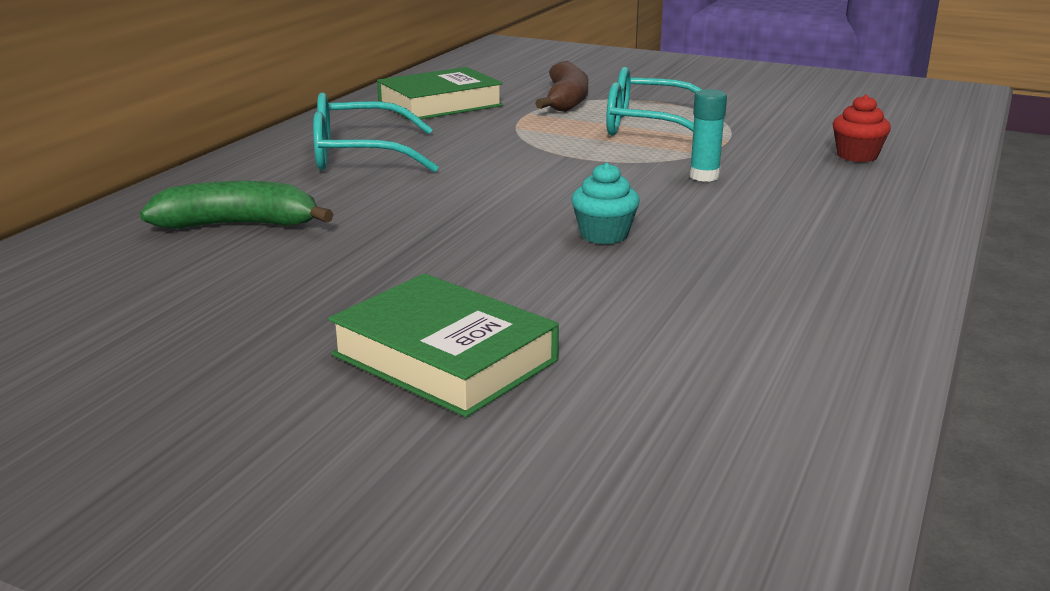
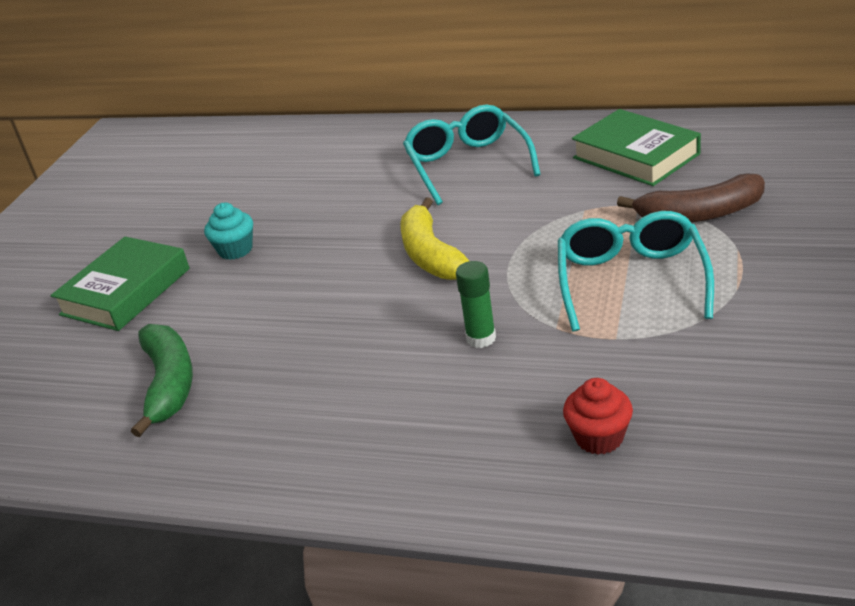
camera: 85 degrees right, 10 degrees up
(239, 224) = (313, 169): green banana -> green banana (169, 384)
(536, 183) = (431, 255): none -> yellow banana
(604, 235) = (320, 310): turquoise cupcake -> turquoise cupcake (235, 250)
(704, 176) = (481, 338): turquoise glue stick -> green glue stick

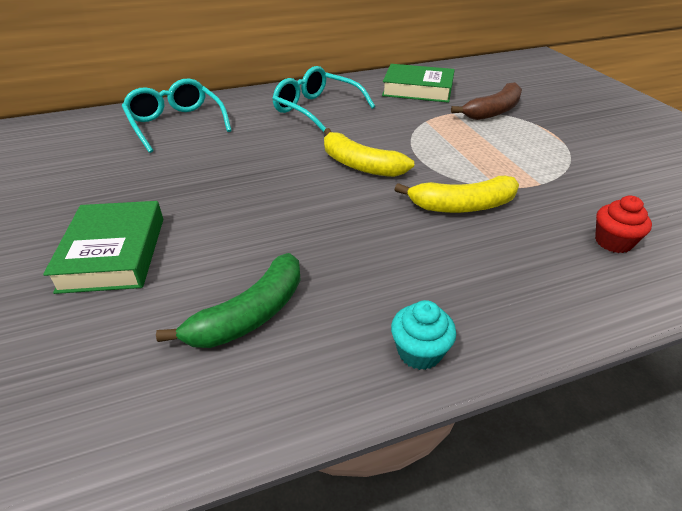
camera: 40 degrees left, 5 degrees up
(169, 384) = (250, 315): green banana -> green banana turned 90 degrees clockwise
(235, 250) = (192, 196): turquoise cupcake -> turquoise cupcake (419, 352)
(481, 338) = (462, 206): green glue stick -> yellow banana
(631, 280) = (505, 151): turquoise glasses -> turquoise glasses (176, 124)

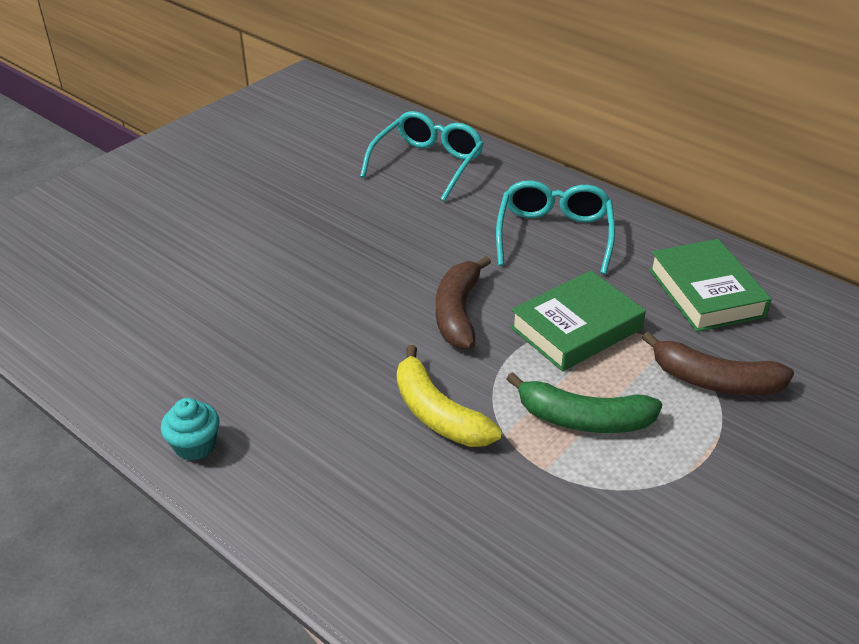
camera: 60 degrees right, 0 degrees up
(113, 253) = (211, 236): green book -> green book (576, 328)
(250, 315) = (184, 337): green banana -> green banana (583, 419)
(360, 165) = (457, 312): yellow banana -> brown banana
(613, 242) = (459, 557): red cupcake -> none

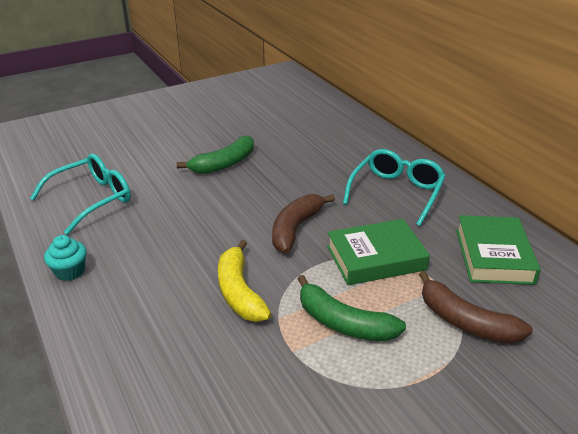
camera: 20 degrees right, 5 degrees down
(308, 241) = (224, 164): none -> green banana
(428, 164) = (333, 132): turquoise glasses -> turquoise glasses (92, 199)

